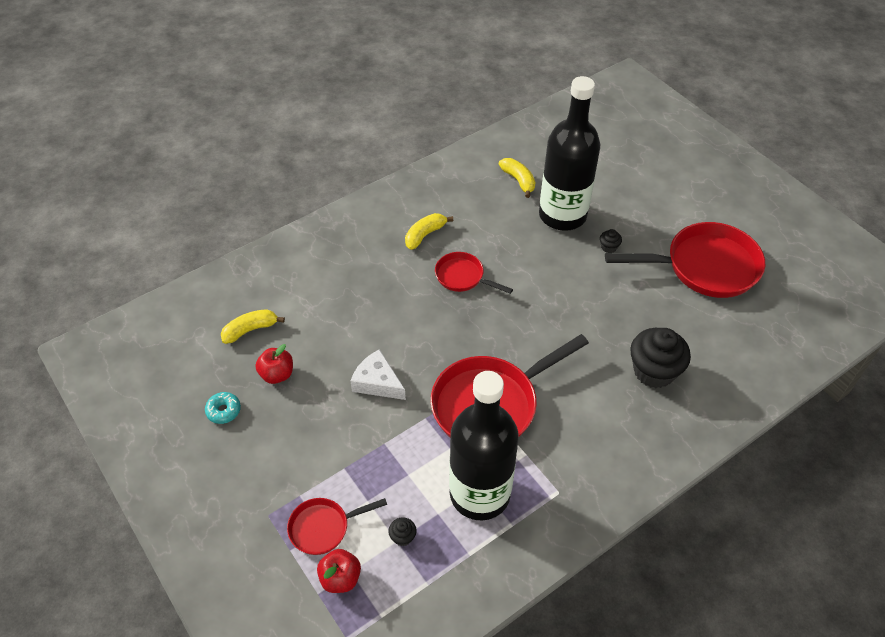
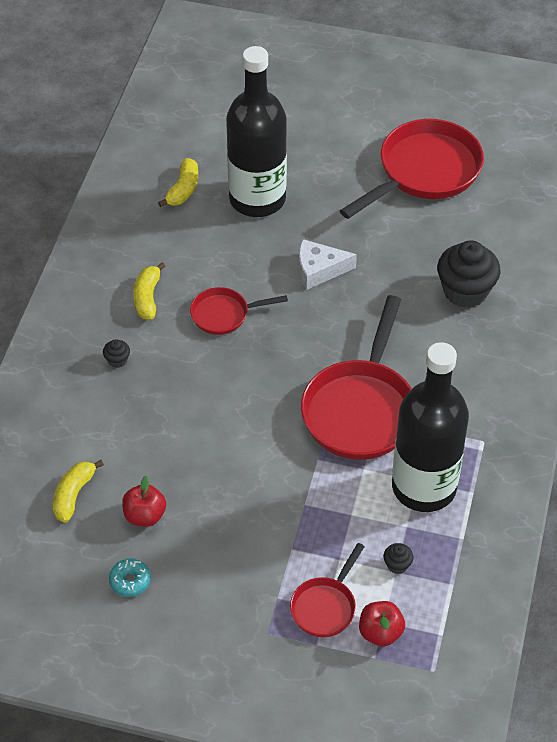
camera: 40 degrees left, 0 degrees up
(377, 382) = (245, 459): white cheese -> white cheese (319, 270)
(518, 180) = (183, 189): yellow banana -> yellow banana turned 90 degrees clockwise
(609, 247) = (327, 204): black cupcake -> black cupcake (117, 360)

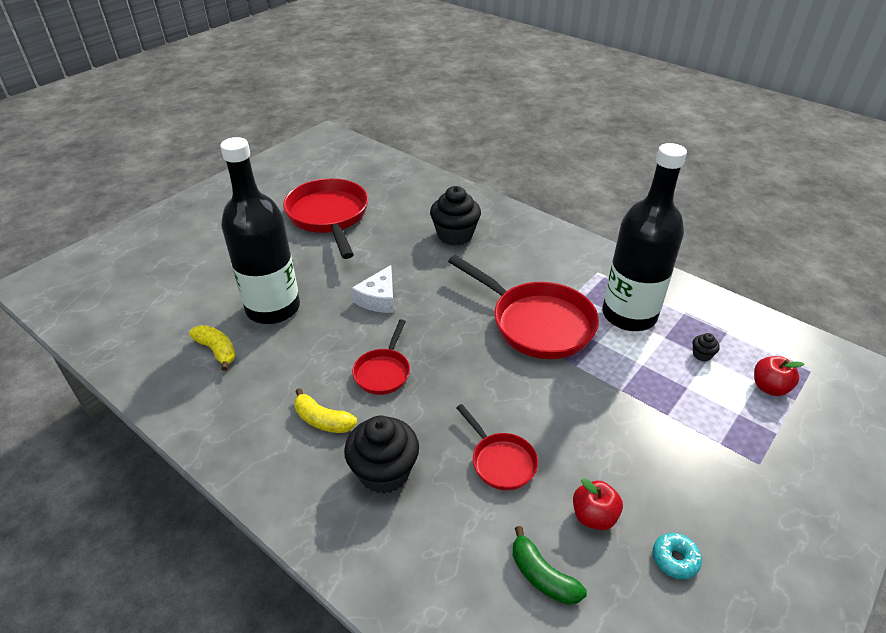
camera: 65 degrees left, 10 degrees down
(73, 495) = (542, 576): yellow banana -> green banana
(117, 360) = (384, 472): black cupcake -> black cupcake, size x2.37
(325, 606) = (736, 413): red pan -> red pan (500, 461)

